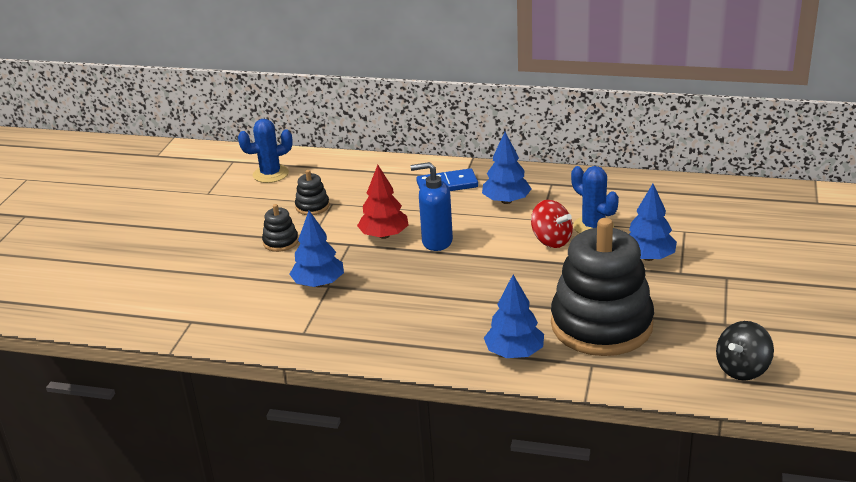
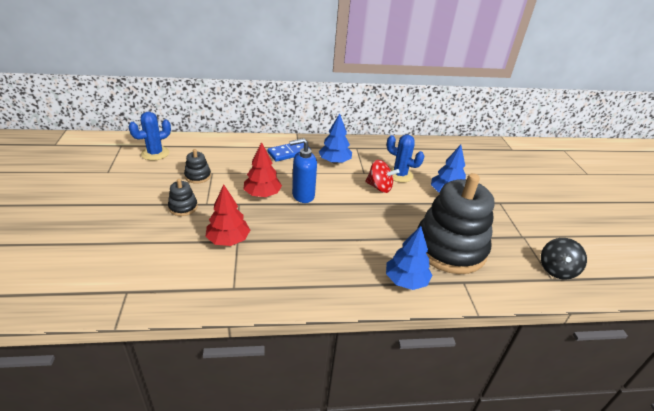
camera: 25 degrees left, 5 degrees up
(318, 283) = (228, 240): blue tree -> red tree

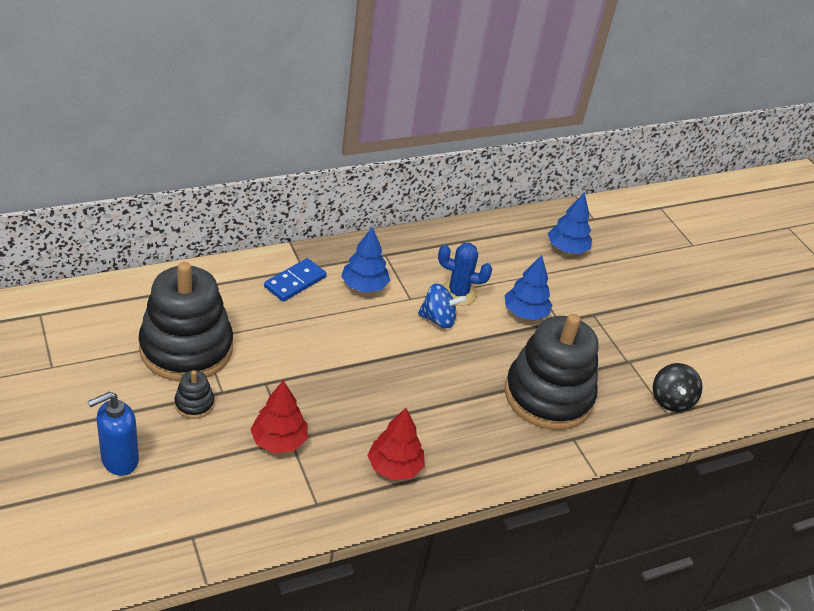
camera: 20 degrees left, 5 degrees up
(155, 153) = (101, 320): blue cactus -> none
(198, 176) = (186, 348): black stacking toy -> black stacking toy, size x2.47
(262, 194) = (290, 362): red tree -> red tree (394, 467)
(303, 195) = (344, 353): blue soap dispenser -> blue soap dispenser (119, 460)
(379, 187) = (438, 319): red spinning top -> blue spinning top
(406, 281) = (509, 451): blue tree -> blue tree (567, 249)

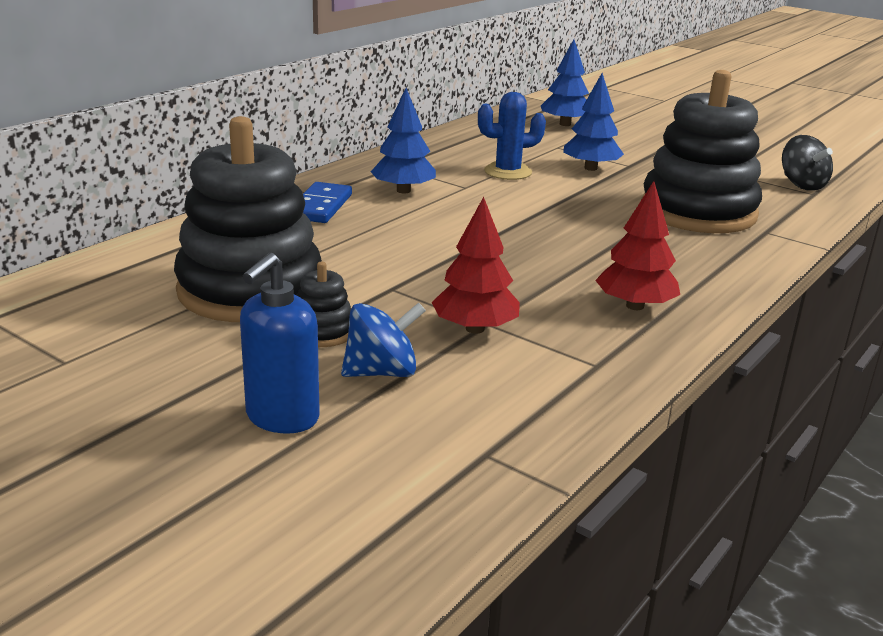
camera: 25 degrees left, 15 degrees down
(438, 319) = (515, 193): blue spinning top -> blue spinning top (382, 372)

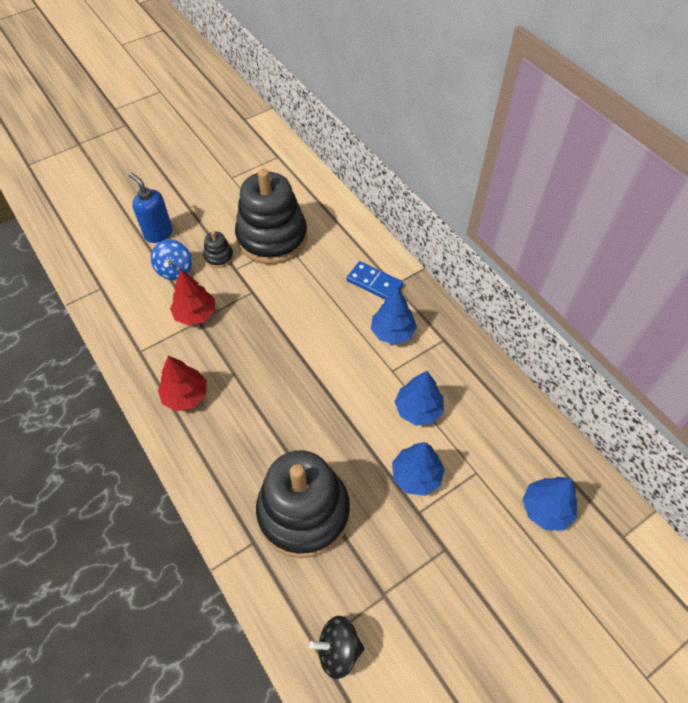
camera: 110 degrees right, 30 degrees up
(508, 172) = (418, 409): blue cactus -> blue tree

